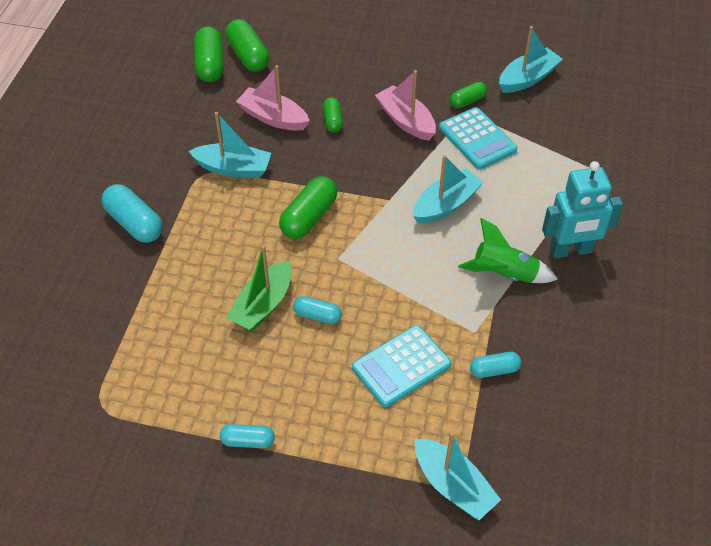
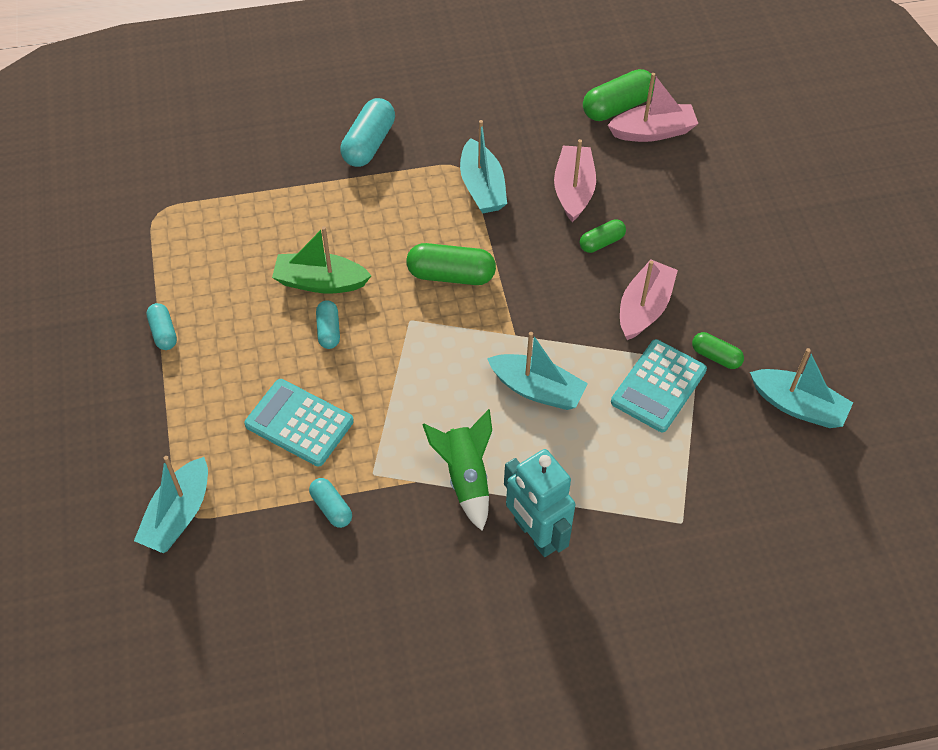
camera: 65 degrees right, 5 degrees up
(248, 56) = (653, 131): green capsule -> pink boat

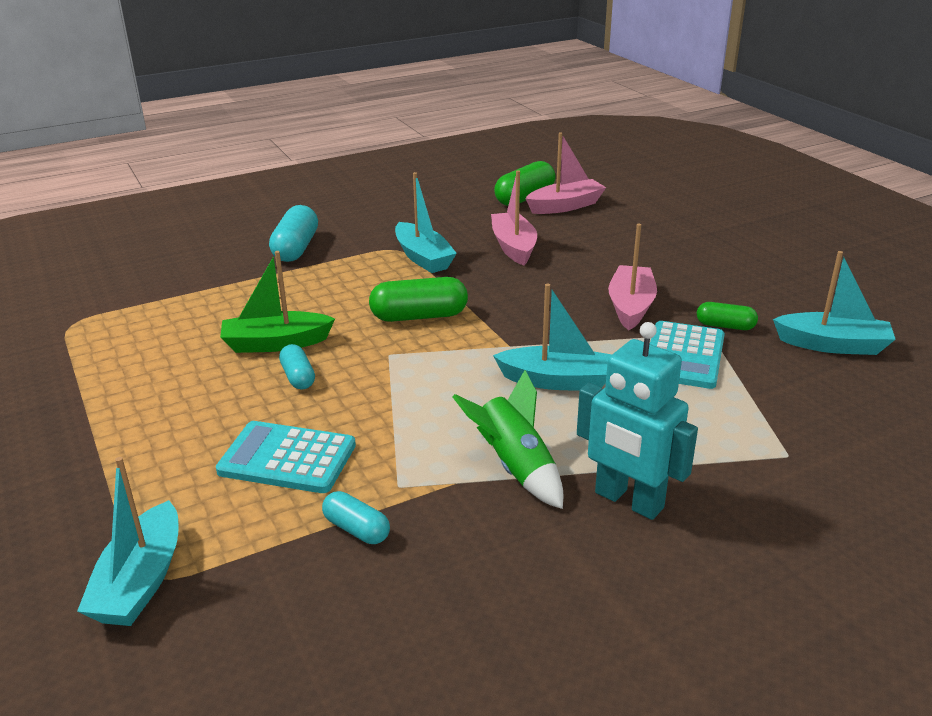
camera: 15 degrees left, 25 degrees down
(163, 332) = (92, 412): turquoise capsule -> none
(601, 242) = (560, 273): green capsule -> none

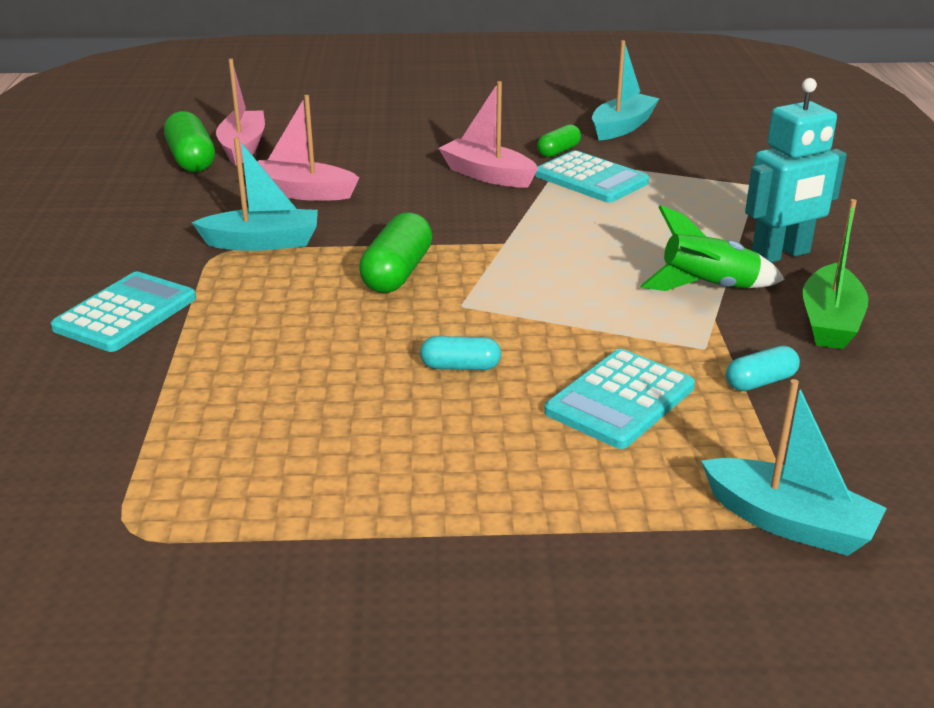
camera: 65 degrees left, 0 degrees up
(276, 343) = (368, 368): green boat -> green boat (830, 322)
(296, 248) = (126, 313): turquoise capsule -> turquoise calculator
(557, 381) = (586, 237): turquoise boat -> none

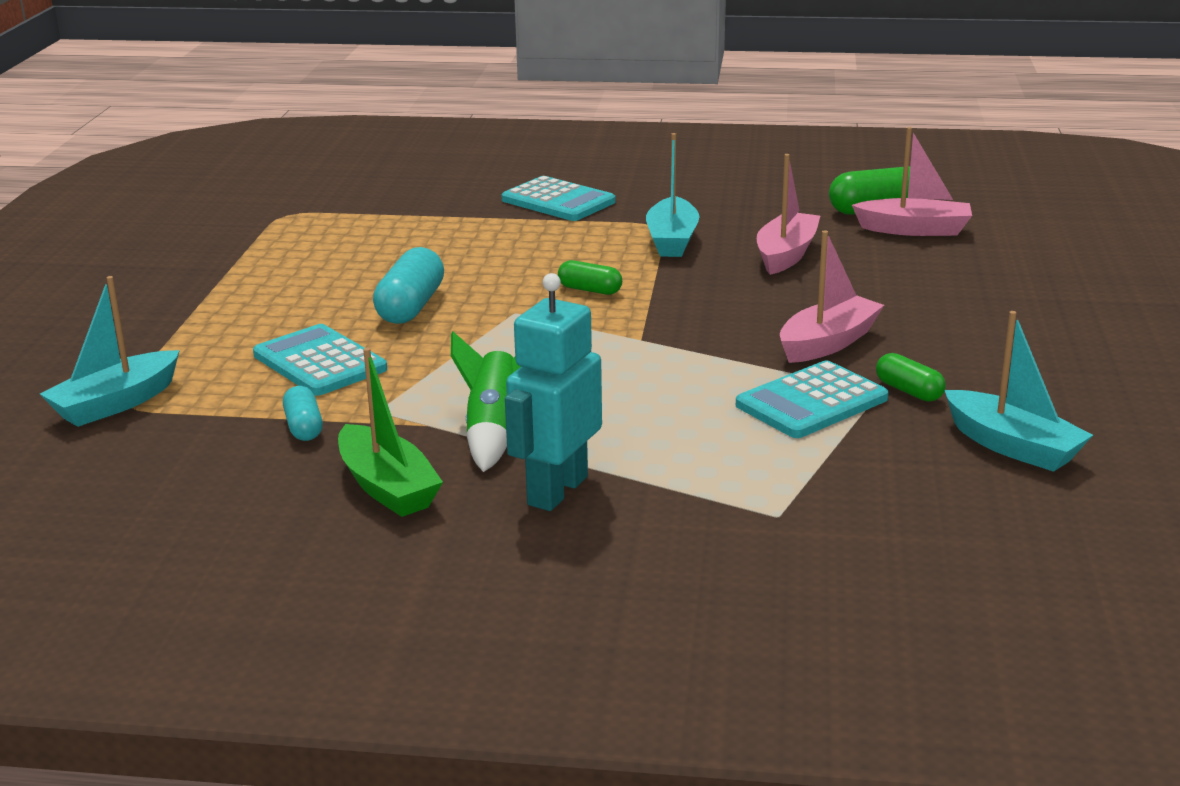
camera: 100 degrees right, 5 degrees down
(397, 273) = (590, 290): green capsule -> green capsule, size x0.59
(460, 367) = (410, 306): turquoise capsule -> turquoise capsule, size x1.70
(781, 255) = (557, 491): turquoise robot -> turquoise robot turned 45 degrees clockwise
(830, 322) = (387, 487): green boat -> green boat turned 150 degrees counterclockwise

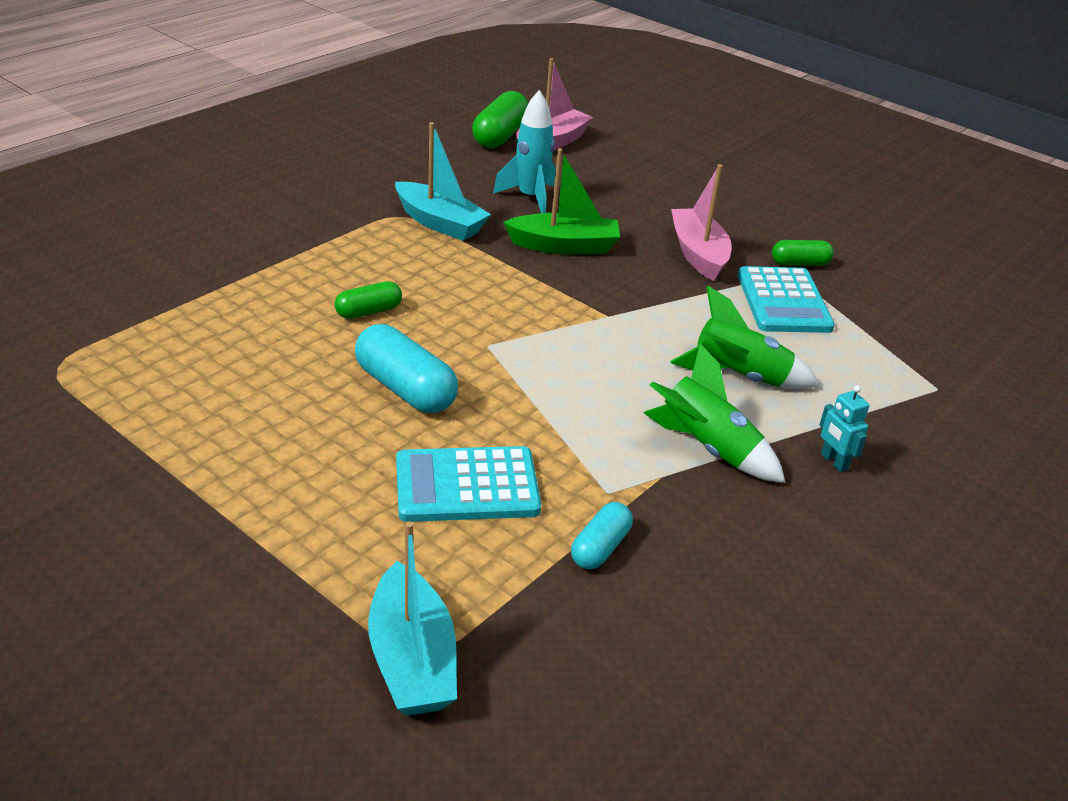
camera: 60 degrees left, 10 degrees up
(304, 427) = (600, 547): turquoise capsule -> turquoise capsule turned 75 degrees counterclockwise
(387, 487) = (762, 544): green boat -> green boat (564, 246)
(557, 491) = (834, 462): turquoise robot -> turquoise robot, size x0.45
(558, 201) = (278, 228): turquoise calculator -> none
(590, 290) = (488, 295): green capsule -> green capsule (369, 312)
(632, 416) = (739, 377): none -> green rocket
(786, 254) = (531, 198): pink boat -> turquoise rocket
(1012, 446) = (905, 270): turquoise boat -> none

